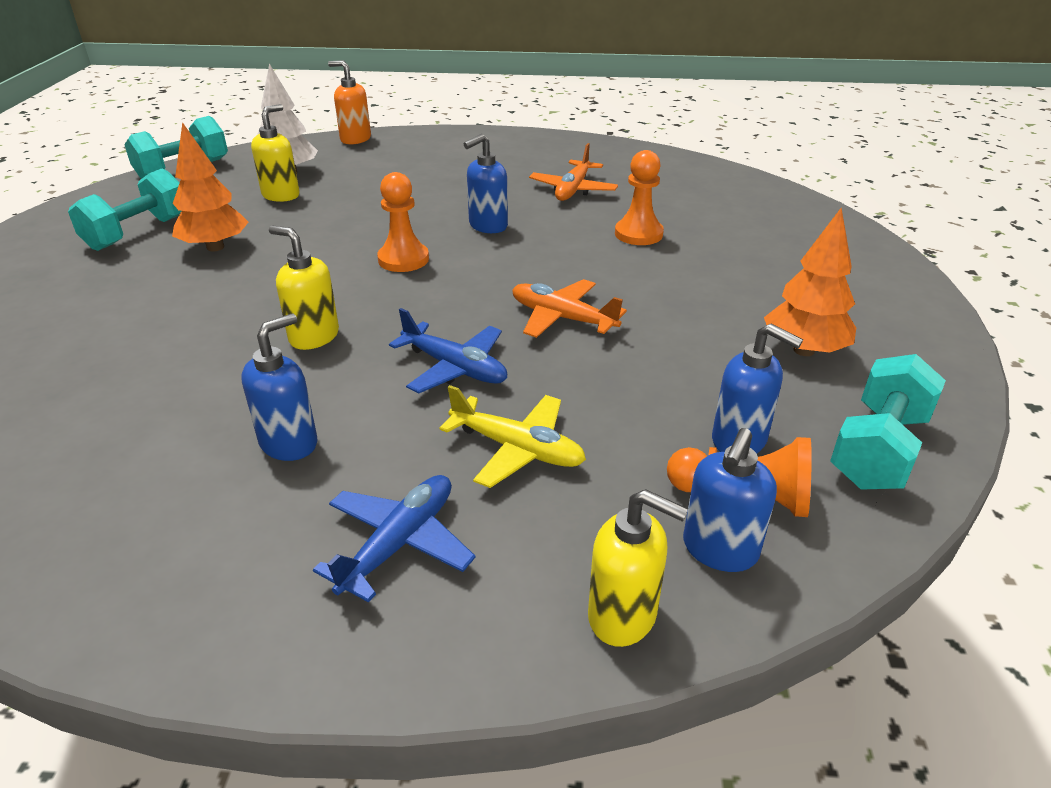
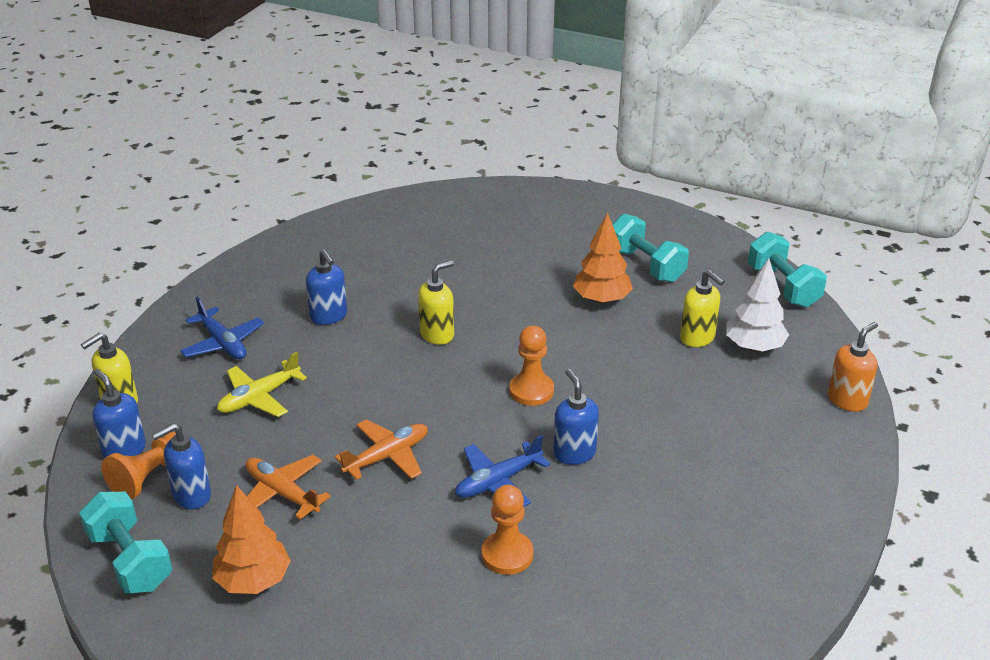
camera: 110 degrees right, 0 degrees up
(455, 368) = (358, 389): blue plane -> blue plane (498, 482)
(573, 190) = (638, 539): orange plane -> orange plane (282, 493)

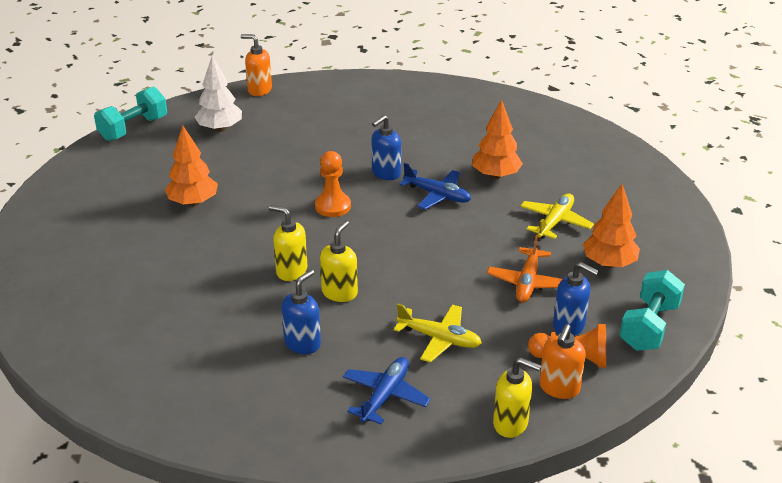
camera: 115 degrees left, 0 degrees up
(124, 450) = (559, 388): blue soap dispenser -> orange soap dispenser
(367, 568) = (555, 222): none -> yellow plane
(387, 456) = (452, 248): orange plane -> none
(507, 554) = (496, 175): orange pawn -> orange tree
(646, 265) = (130, 192): turquoise dumbbell -> none
(697, 338) = (222, 151): yellow soap dispenser -> yellow soap dispenser (340, 292)

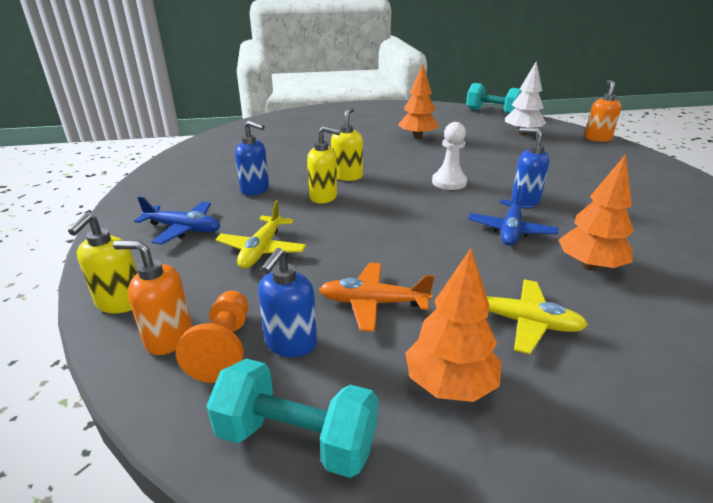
camera: 80 degrees right, 5 degrees down
(333, 206) = (449, 182): orange pawn -> white pawn

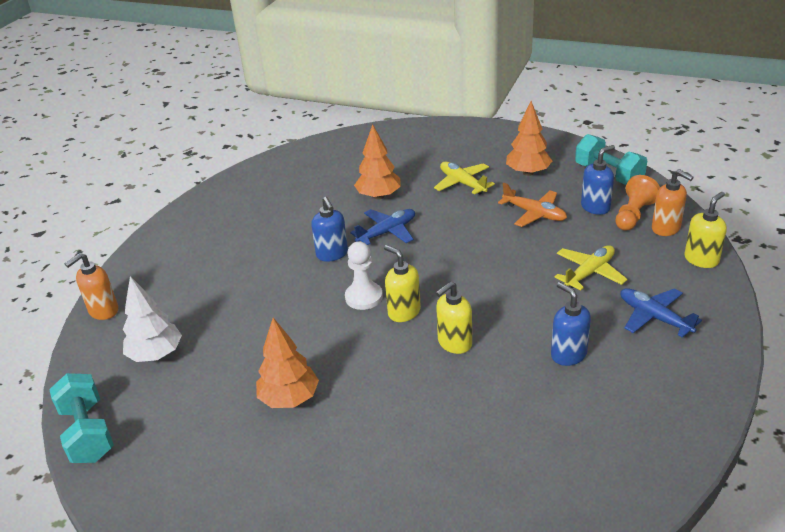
camera: 145 degrees left, 5 degrees up
(323, 197) = (502, 317): yellow soap dispenser -> yellow soap dispenser (404, 312)

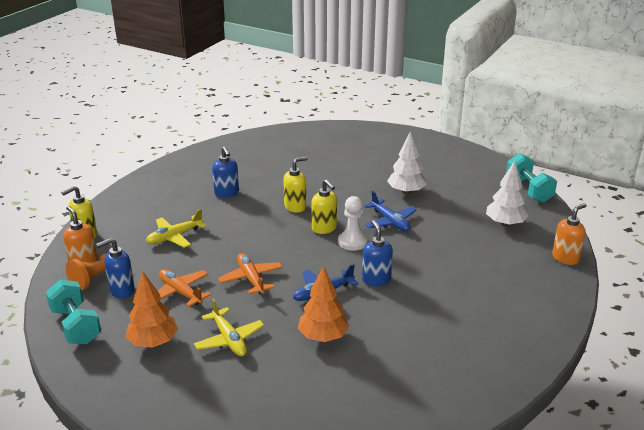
camera: 175 degrees left, 5 degrees down
(289, 399) = (406, 192): orange tree -> white tree
(468, 236) = (251, 279): none -> orange plane
(654, 317) = (156, 205): blue plane -> blue plane (390, 221)

